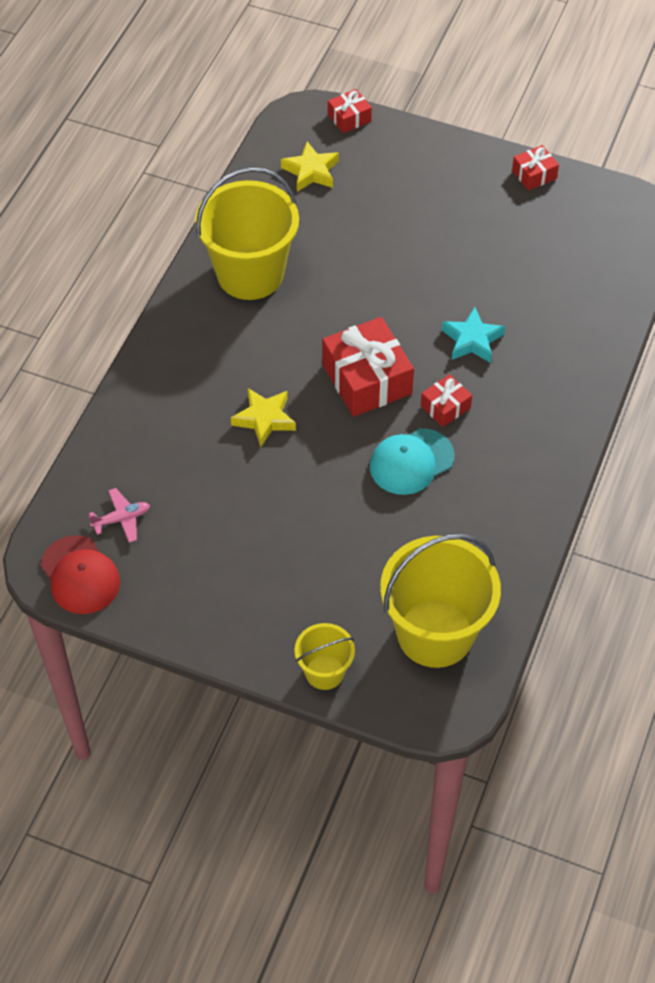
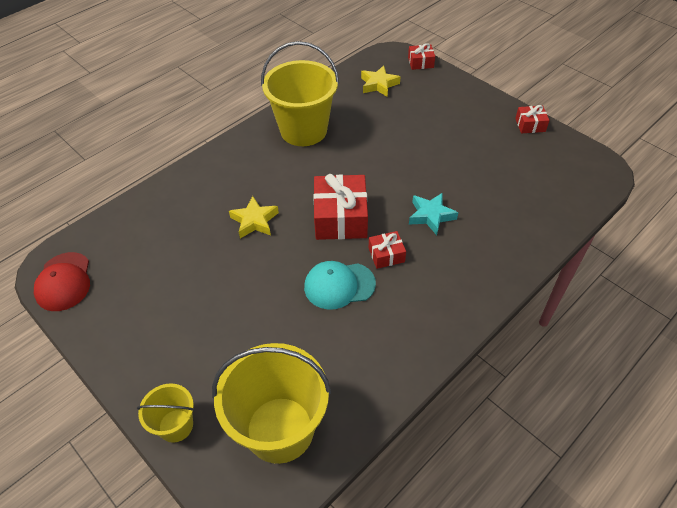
camera: 25 degrees right, 5 degrees down
(121, 519) = (117, 254): pink plane -> none

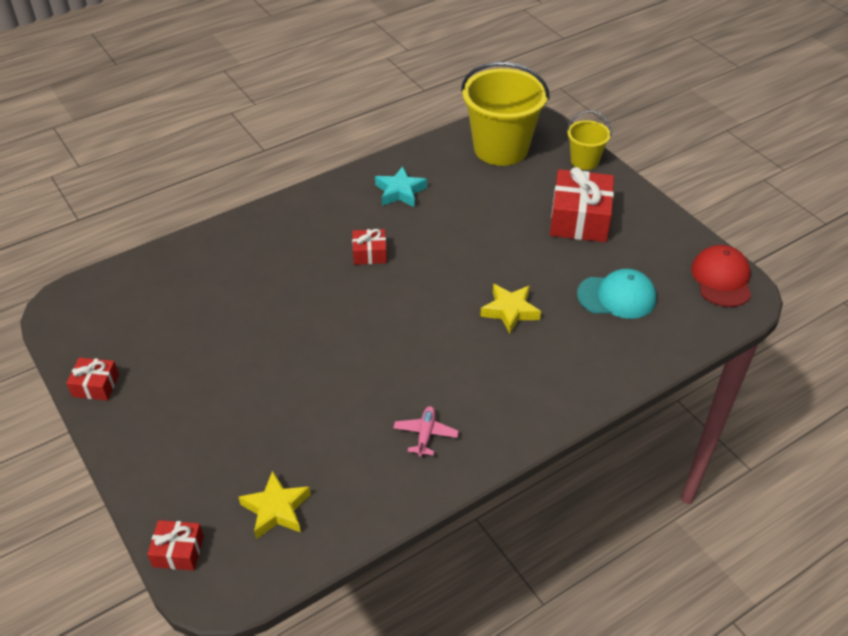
camera: 170 degrees left, 5 degrees down
(303, 130) = (425, 434): yellow bucket -> pink plane
(339, 285) = (428, 234): turquoise cap -> turquoise cap (617, 297)
(340, 218) = (407, 299): red gift -> red gift (579, 219)
(431, 216) = (302, 285): turquoise star -> turquoise star (400, 191)

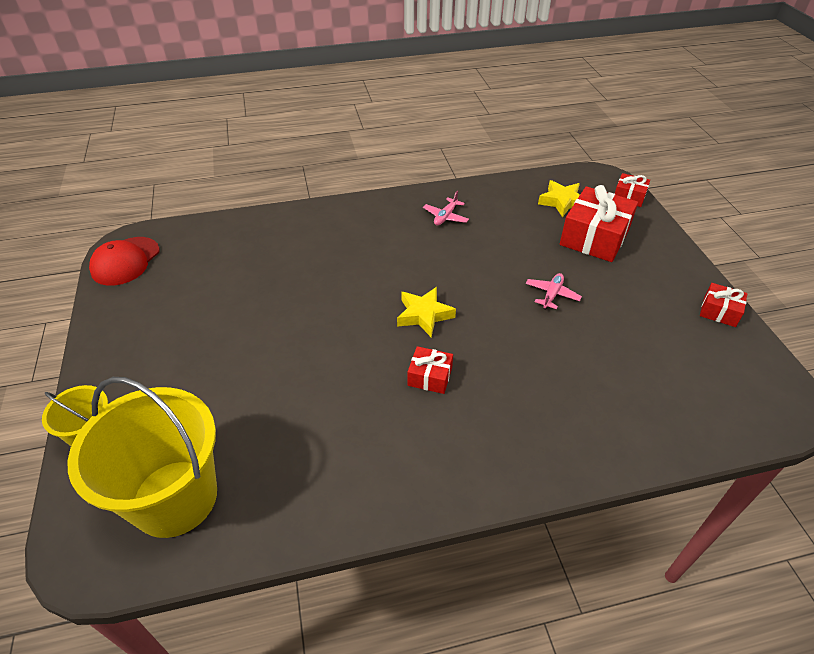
camera: 160 degrees left, 0 degrees up
(275, 358) = (552, 295): none -> pink plane
(400, 191) = (355, 459): turquoise star -> none
(510, 311) = (326, 281): yellow star -> yellow star (424, 315)
(579, 219) = (182, 355): red gift -> red gift (594, 237)
(617, 297) = (226, 270): turquoise cap -> none

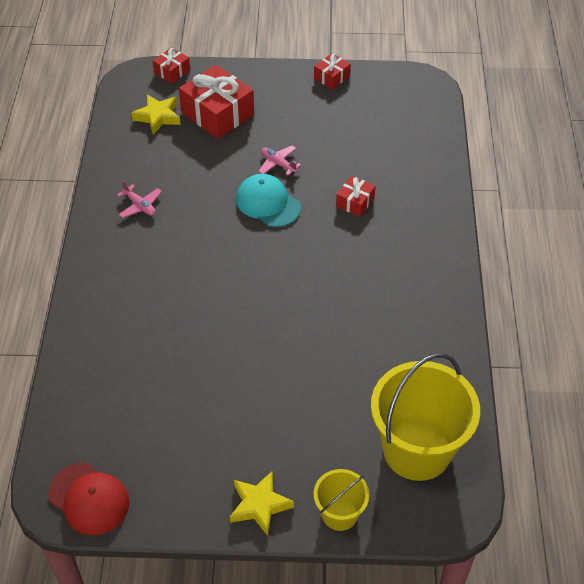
camera: 75 degrees left, 5 degrees up
(424, 315) = (271, 253): yellow star -> yellow star (259, 505)
(430, 376) = (342, 265): red gift -> red gift (355, 202)
(491, 298) = (268, 203): none -> turquoise cap

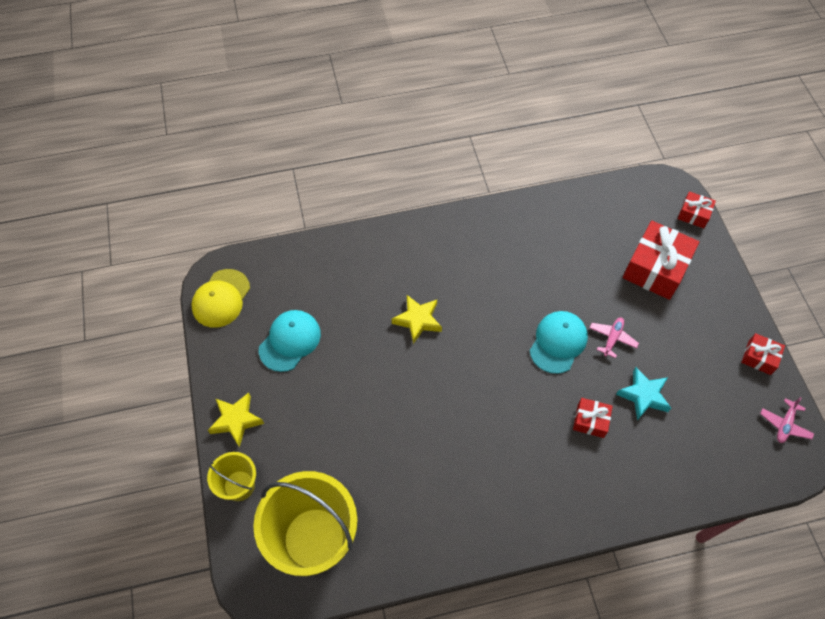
camera: 75 degrees right, 10 degrees up
(89, 499) = (221, 298): red cap -> yellow cap
(140, 206) = (515, 241): pink plane -> pink plane (785, 424)
(158, 117) = (628, 221): yellow star -> yellow star (418, 320)
(178, 433) = (290, 341): none -> turquoise cap
(342, 159) = (643, 395): none -> turquoise star

